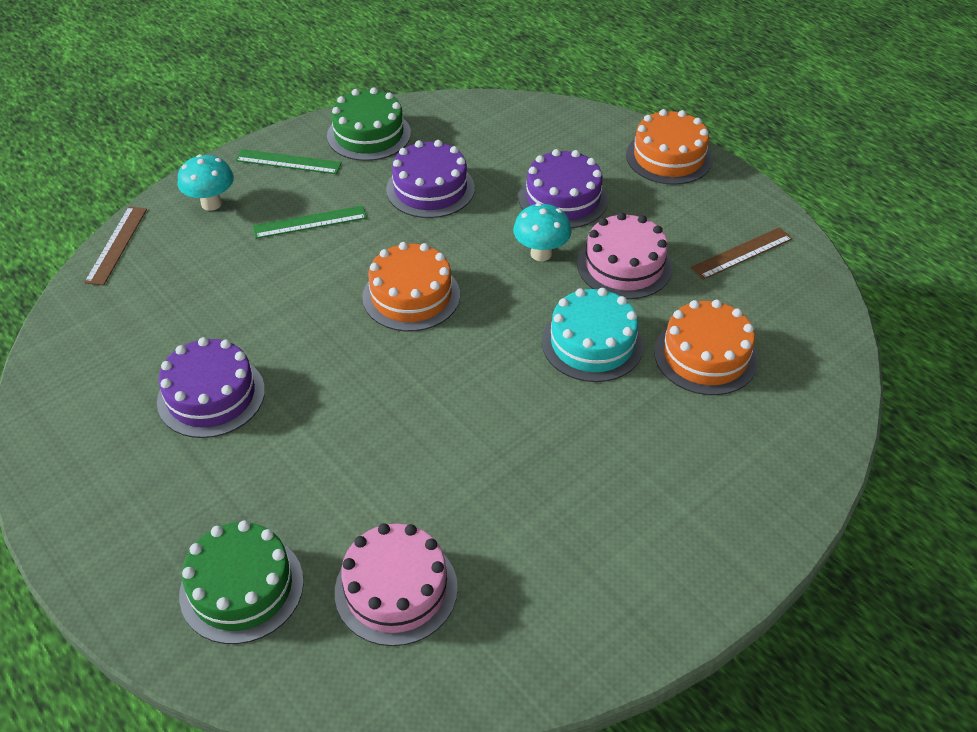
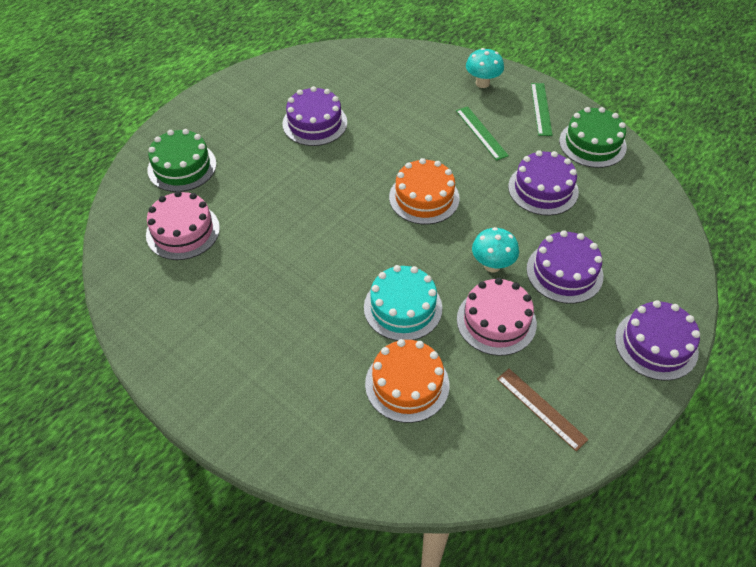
camera: 80 degrees right, 5 degrees up
(116, 245) = (429, 53): brown ruler -> none
(668, 157) = (656, 344): orange cake -> purple cake

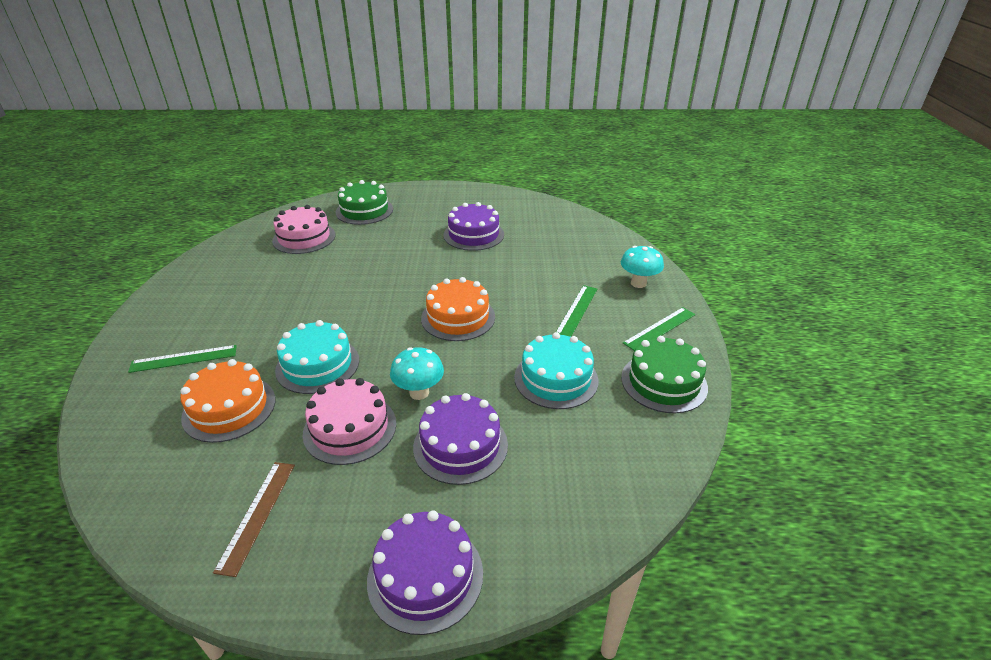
camera: 50 degrees right, 15 degrees down
(305, 393) = (184, 358): none -> green ruler
(543, 189) = (556, 378): purple cake -> turquoise cake

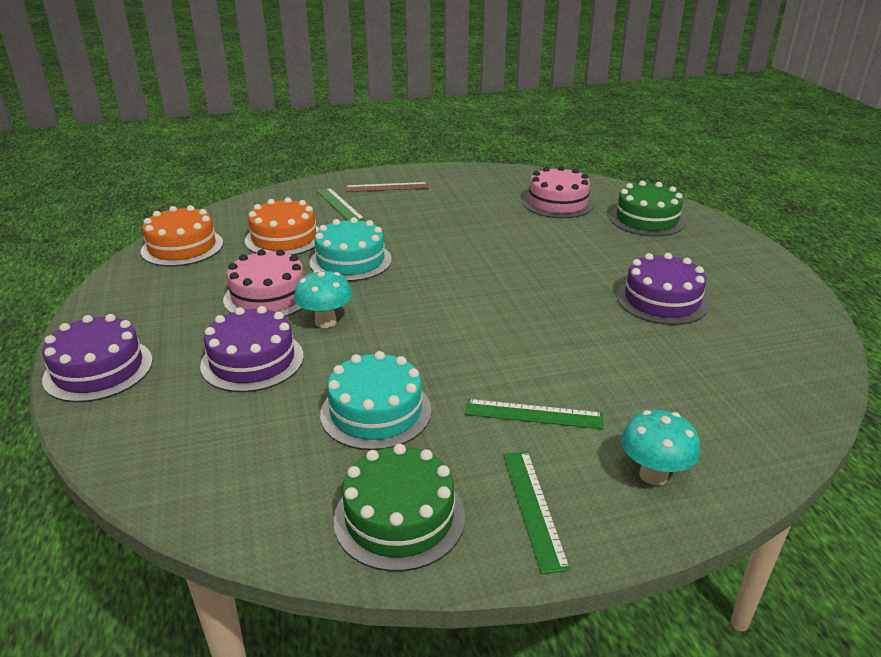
camera: 75 degrees right, 5 degrees down
(257, 515) = (169, 280): brown ruler -> brown ruler (387, 187)
(458, 317) = (465, 321): orange cake -> orange cake (182, 247)
(659, 328) = (534, 508): green ruler -> green ruler turned 45 degrees clockwise

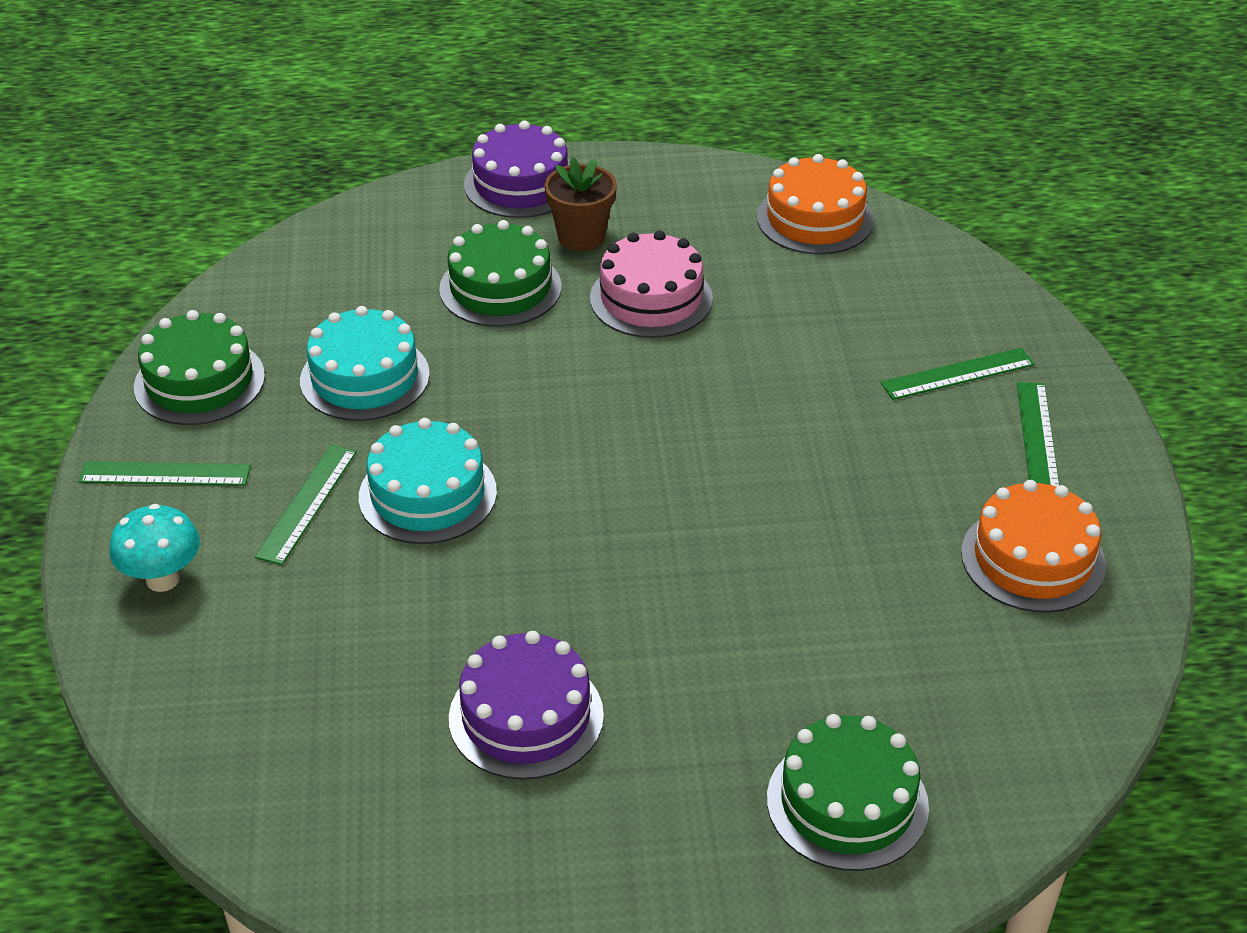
camera: 100 degrees right, 10 degrees up
(186, 331) = (581, 236): none -> brown flower pot
(252, 360) = (500, 288): purple cake -> green cake
(284, 238) = (830, 312): orange cake -> orange cake (1033, 559)
(325, 322) = (570, 346): turquoise mushroom -> none
(350, 261) = (740, 376): turquoise cake -> turquoise cake (427, 494)
(387, 187) = (1038, 437): brown ruler -> green ruler
(557, 203) = (945, 675): pink cake -> none

